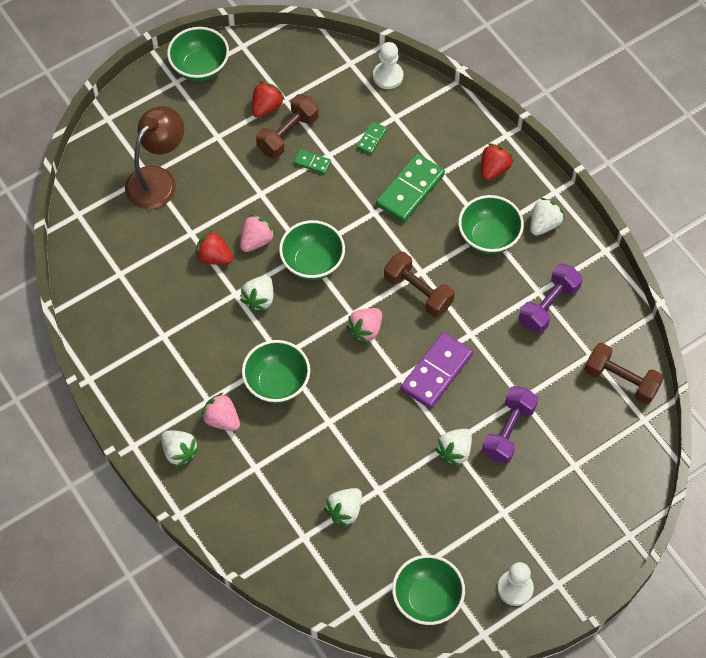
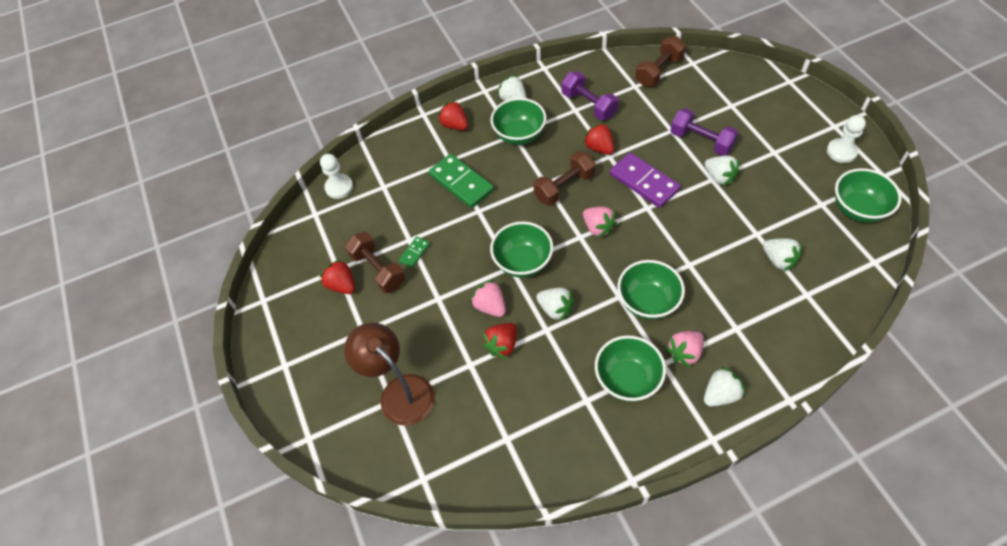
camera: 75 degrees left, 5 degrees down
(200, 68) = (276, 340): green bowl -> green bowl (627, 379)
(371, 139) = (401, 205): green domino -> none
(481, 322) = (599, 148): none -> red strawberry

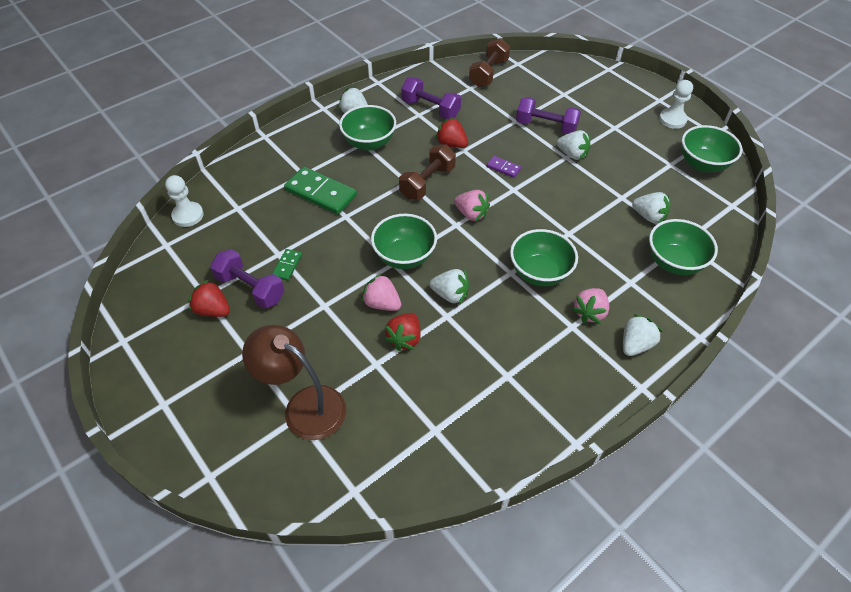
camera: 20 degrees left, 5 degrees down
(378, 270) = (250, 288): brown dumbbell -> purple dumbbell
(454, 125) = (300, 142): red strawberry -> none
(627, 379) = (542, 348): green bowl -> green bowl (674, 262)
(644, 182) = (503, 168): purple domino -> purple domino, size x0.49

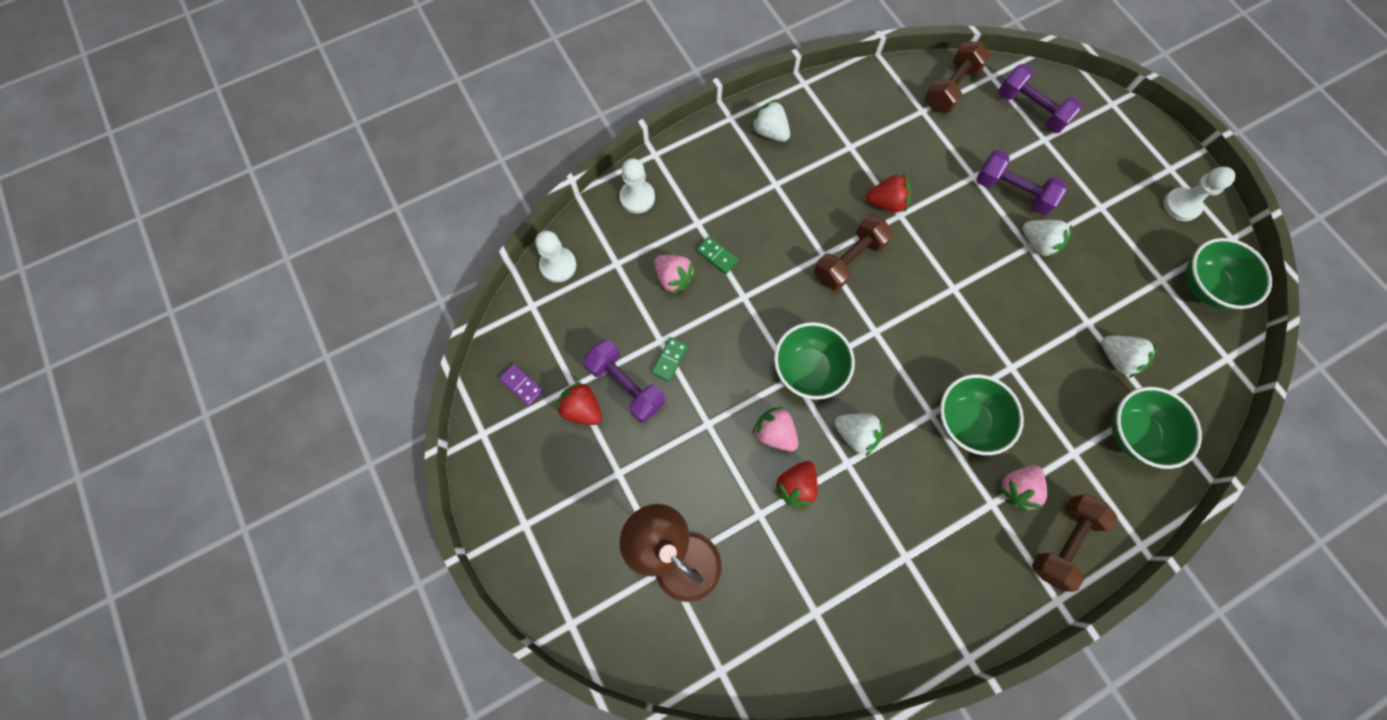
camera: 10 degrees right, 20 degrees up
(252, 164) = (637, 197): none -> white pawn
(321, 193) = (717, 256): green domino -> green domino, size x0.49
(369, 143) = (783, 185): green bowl -> none
(430, 109) = (867, 139): purple dumbbell -> purple dumbbell (1030, 110)
(451, 144) = (886, 203): red strawberry -> red strawberry turned 135 degrees clockwise
(471, 214) = (896, 318): pink strawberry -> pink strawberry (673, 278)
(503, 168) = (946, 252): purple domino -> purple domino (521, 385)
(635, 344) = (1062, 542): white strawberry -> brown dumbbell

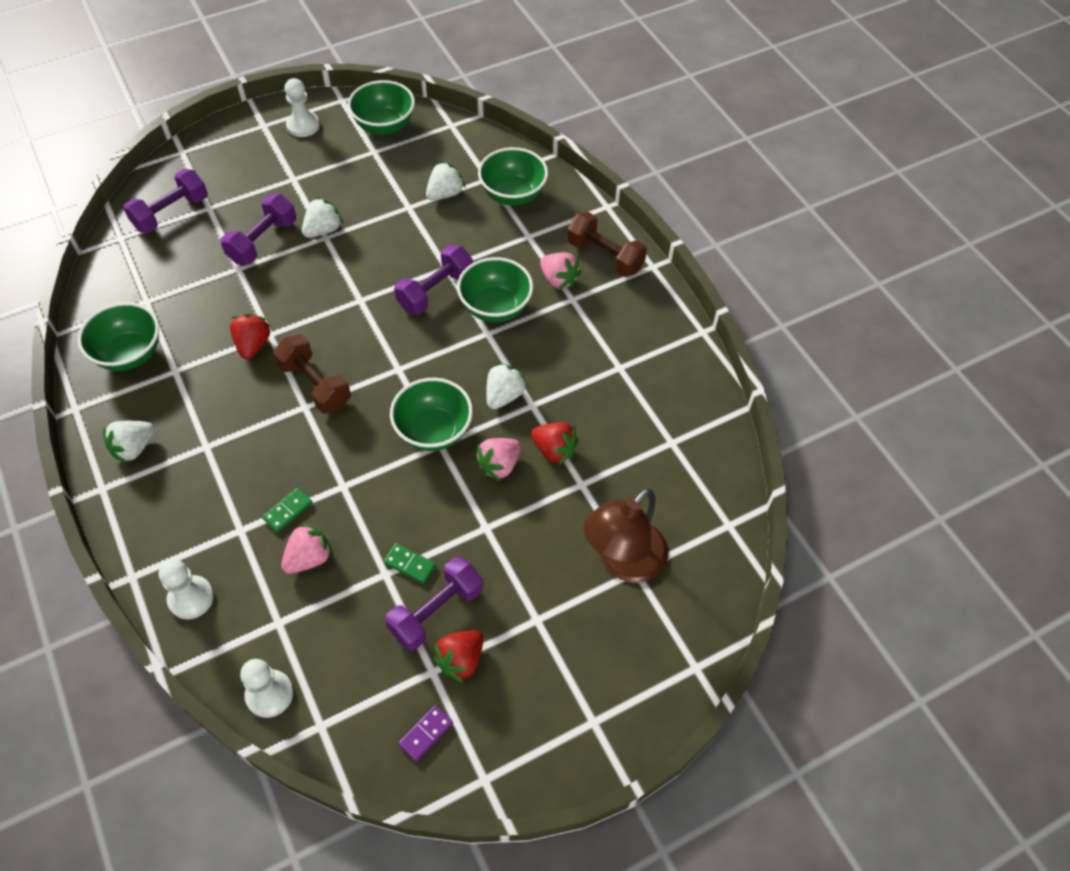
camera: 90 degrees left, 15 degrees down
(863, 110) = (130, 354): none -> green bowl
(950, 89) = (125, 274): brown dumbbell -> none
(977, 358) = (435, 291): none -> purple dumbbell

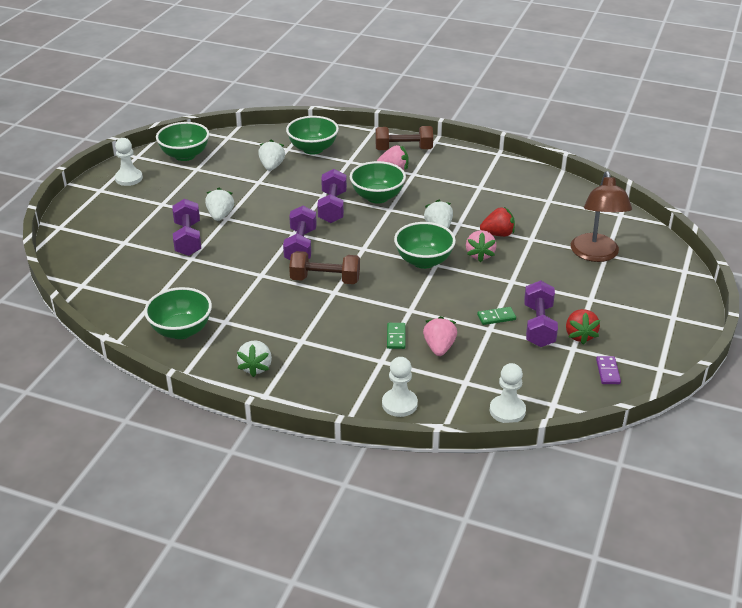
camera: 40 degrees left, 20 degrees down
(171, 213) = (101, 257): purple dumbbell -> purple dumbbell (301, 246)
(253, 345) = (258, 284): red strawberry -> none

